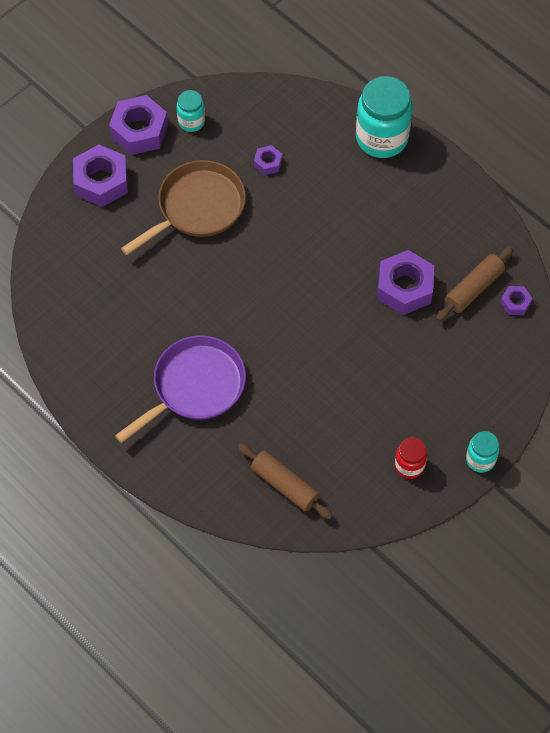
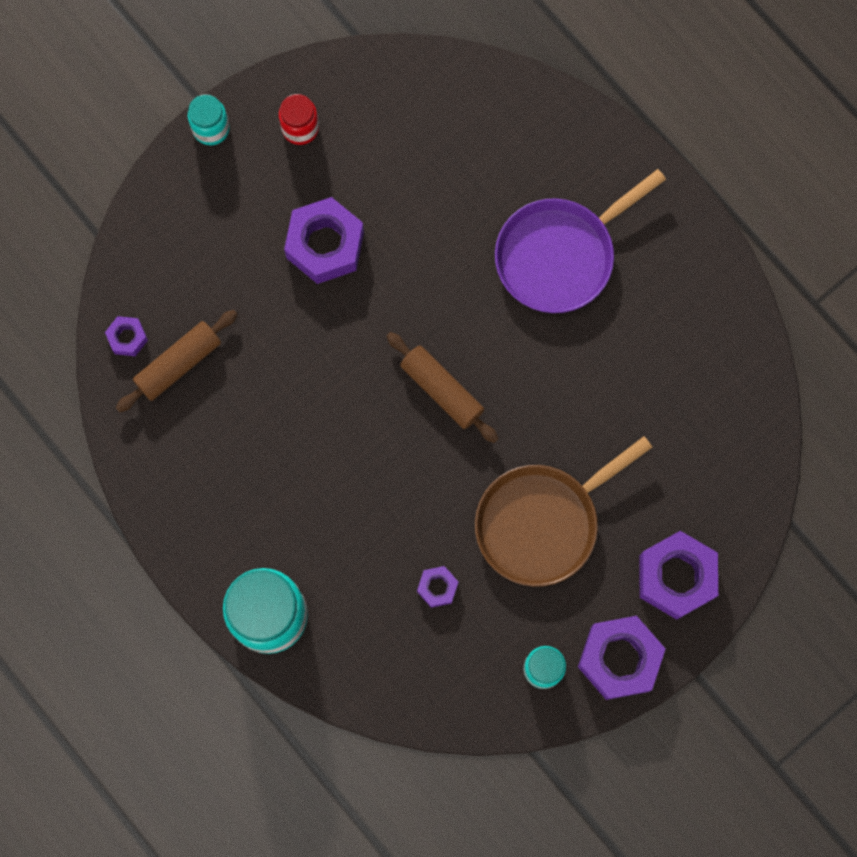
camera: 175 degrees left, 15 degrees up
(284, 485) = (456, 117): brown rolling pin -> brown rolling pin (441, 390)
(404, 288) = (271, 373): purple nut -> purple nut (325, 245)

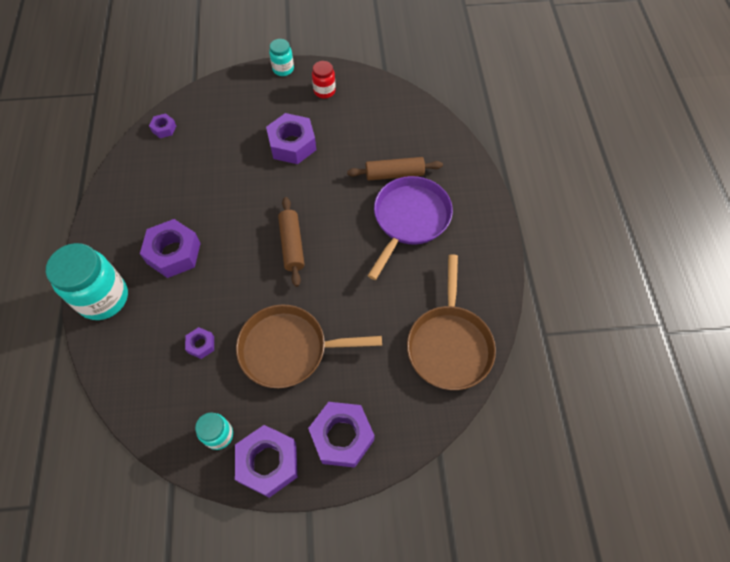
camera: 35 degrees right, 15 degrees down
(178, 364) = (176, 153): brown rolling pin -> brown rolling pin (394, 174)
(304, 501) = (174, 253): none -> purple nut
(560, 255) = (409, 219): purple pan -> purple pan turned 120 degrees clockwise
(719, 390) = (449, 345): none -> brown pan

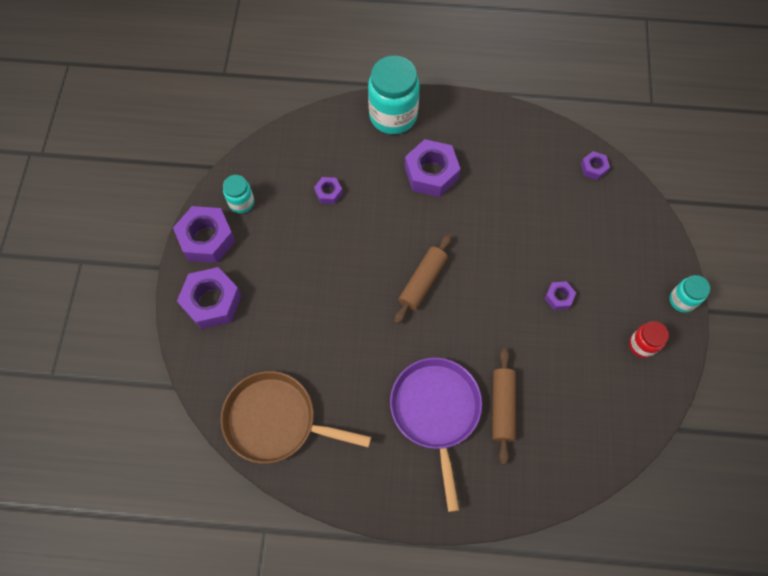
camera: 100 degrees right, 5 degrees up
(288, 349) = (307, 266): brown pan -> none
(292, 144) = (559, 297): purple nut -> purple nut, size x0.50
(292, 245) = (422, 282): brown rolling pin -> brown rolling pin turned 60 degrees counterclockwise
(409, 219) = (436, 412): purple pan -> purple pan turned 135 degrees counterclockwise

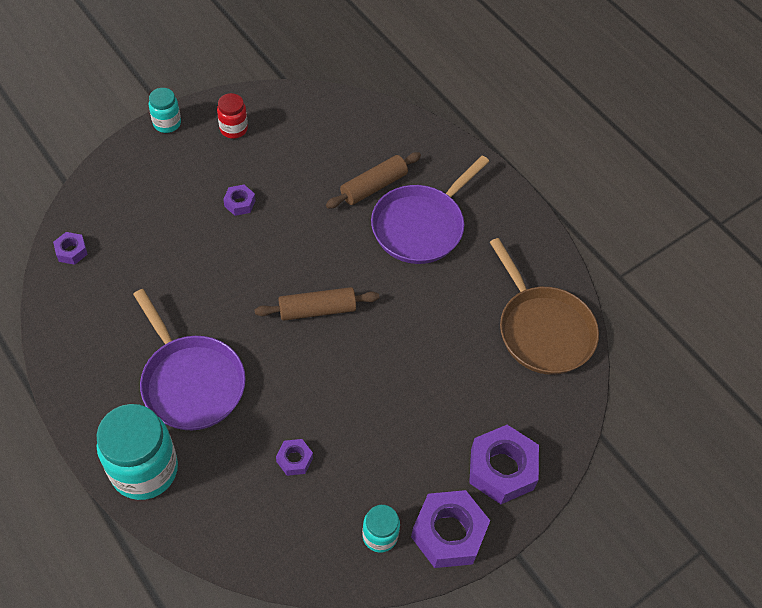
camera: 135 degrees left, 10 degrees down
(431, 173) = (191, 382): purple nut -> purple pan

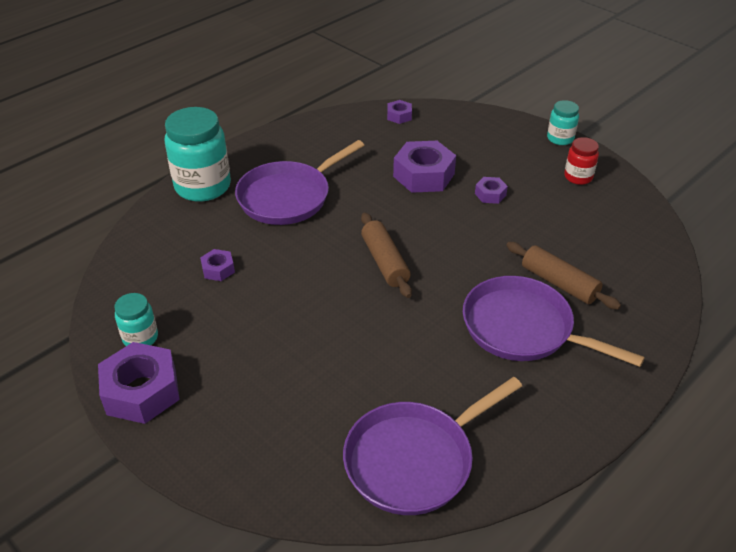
camera: 85 degrees right, 15 degrees down
(502, 469) = (218, 432): purple nut -> purple nut (423, 175)
(542, 330) = (414, 460): brown pan -> purple pan

